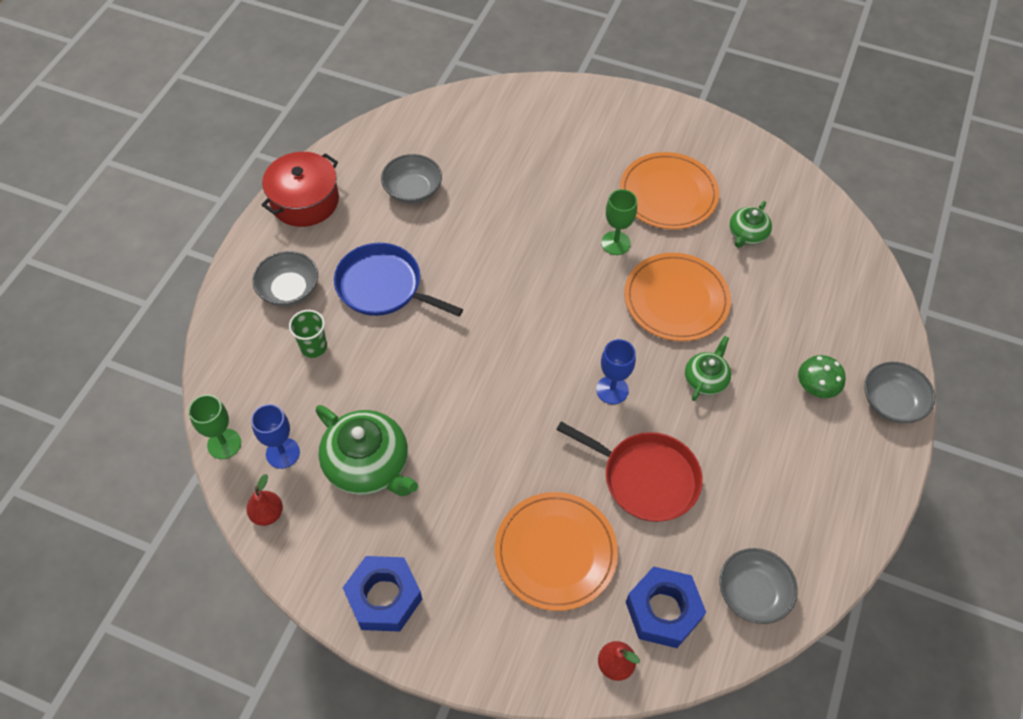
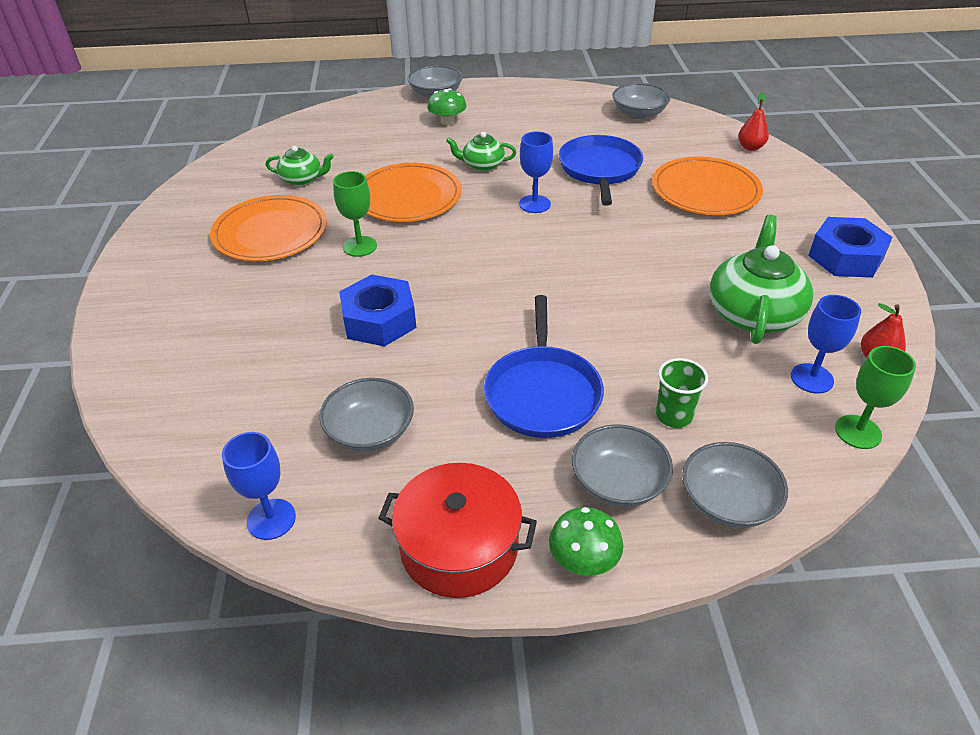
camera: 115 degrees left, 15 degrees down
(236, 334) = (728, 501): none -> grey bowl
(256, 248) = (583, 559): none -> green mushroom
(380, 133) = (271, 519): none -> blue goblet
(646, 478) = (600, 169): red pan -> blue pan
(663, 611) = (692, 139): blue nut -> blue nut (379, 320)

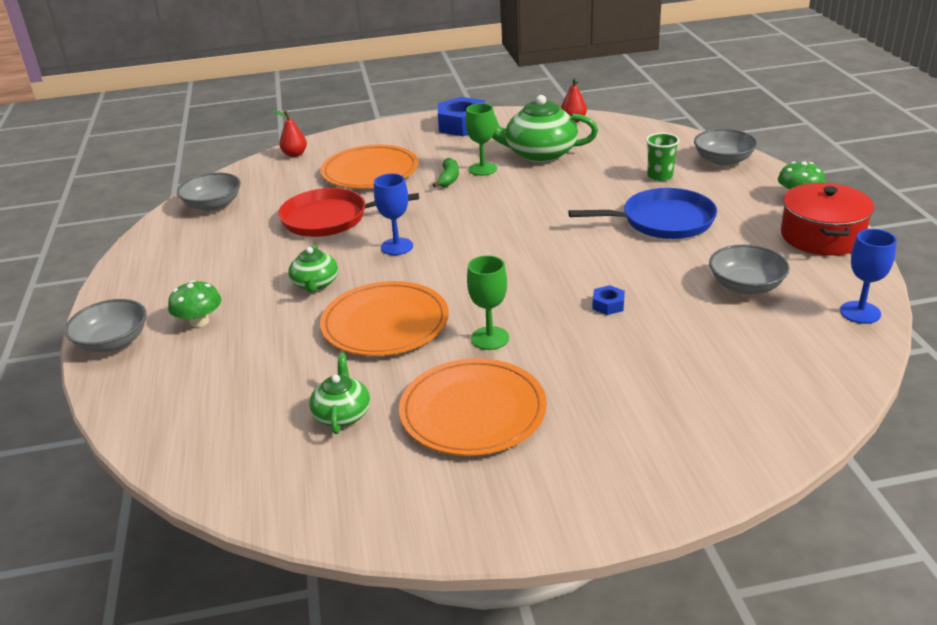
camera: 95 degrees left, 10 degrees down
(379, 320) = (608, 305): blue nut -> blue nut, size x0.45
(600, 169) = (329, 218): blue pan -> red pan
(618, 482) = (730, 190): grey bowl -> none
(682, 239) = (448, 179): none -> green banana
(812, 378) = (601, 137): blue goblet -> none
(858, 432) = (643, 127): green goblet -> green goblet (482, 169)

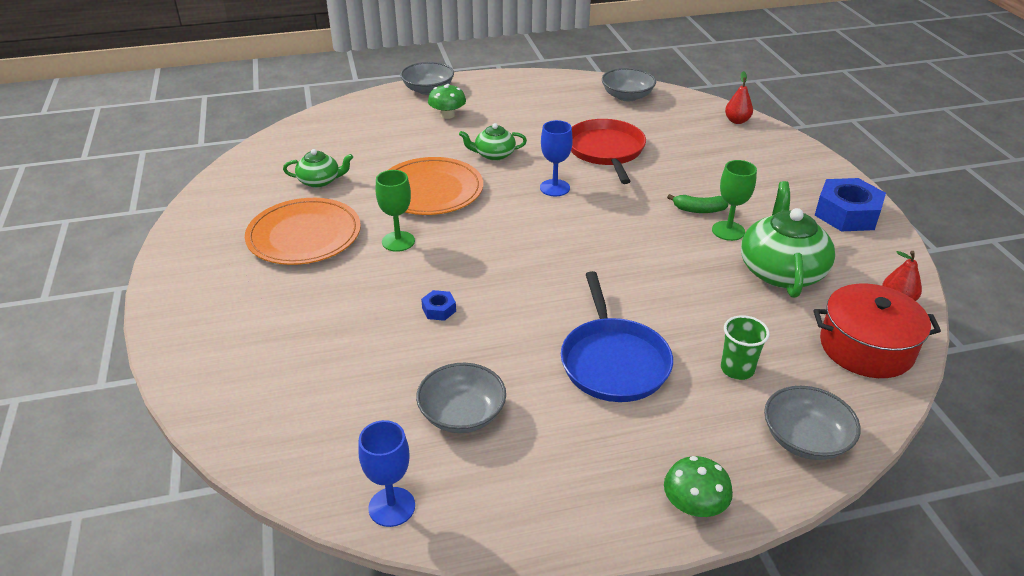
camera: 85 degrees right, 5 degrees up
(370, 171) = (708, 163): orange plate -> none
(822, 236) = (578, 509): red pot -> red pot (866, 347)

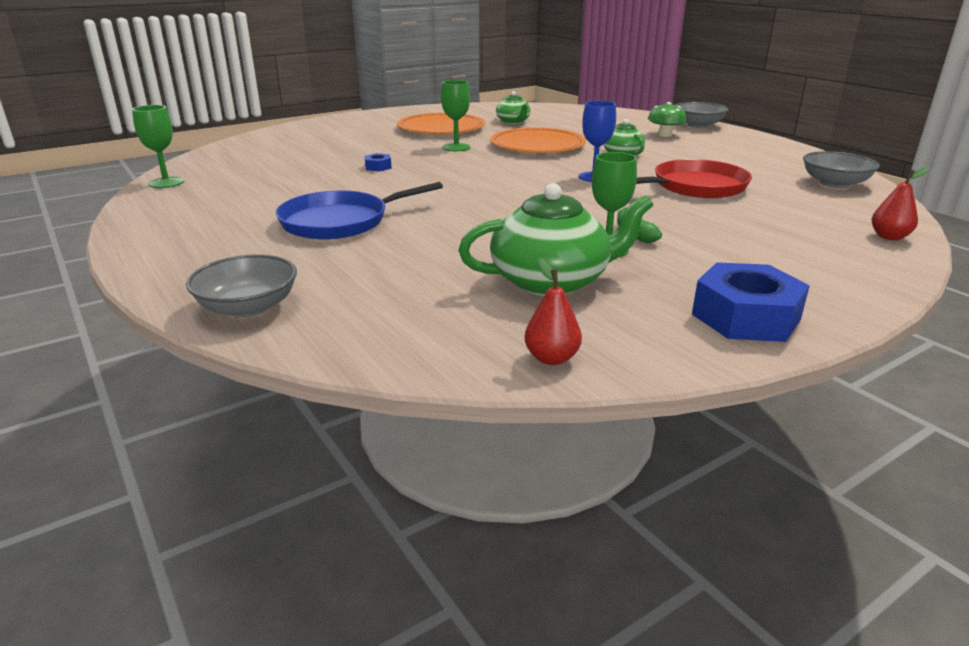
camera: 70 degrees right, 10 degrees down
(392, 507) = (166, 183): blue goblet -> green goblet
(462, 414) = (259, 187): grey bowl -> none
(694, 505) = (157, 265): green mushroom -> none
(737, 369) = (350, 269): green cup -> none
(866, 347) = (427, 337): red pot -> none

